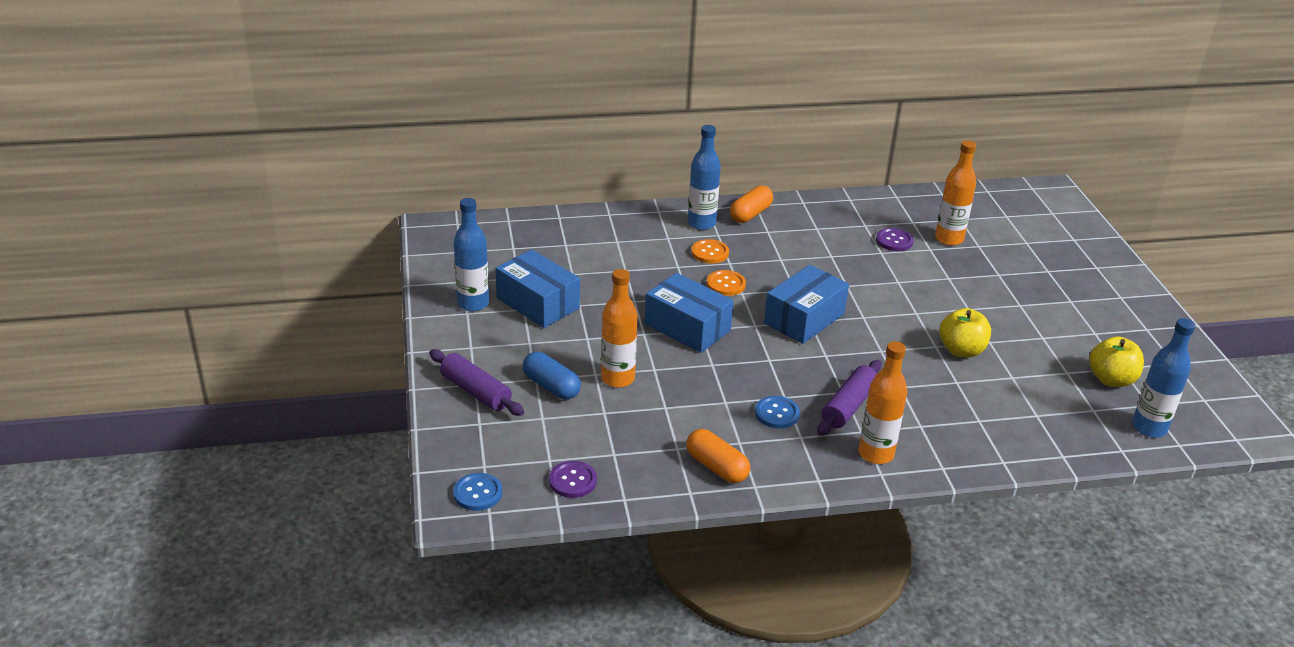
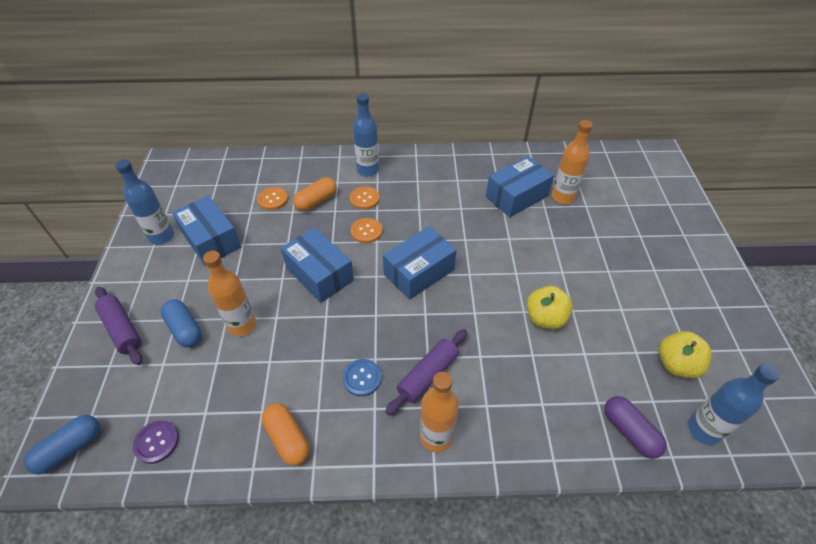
camera: 10 degrees right, 15 degrees up
(478, 493) = (70, 449): blue button -> blue capsule
(594, 259) = (273, 199): none -> orange button
(750, 214) = (409, 163): orange capsule -> orange capsule (316, 201)
(894, 241) = (516, 196): purple button -> blue box
(1075, 435) = (629, 432): none -> purple capsule

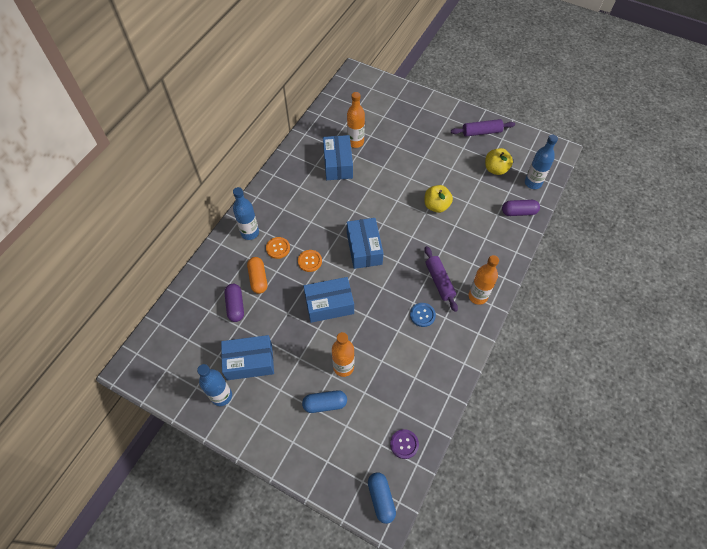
camera: 60 degrees left, 10 degrees up
(122, 329) = (300, 446): purple rolling pin -> purple rolling pin (481, 132)
(273, 199) = (235, 306): orange button -> purple capsule
(287, 438) = (440, 370): orange capsule -> none

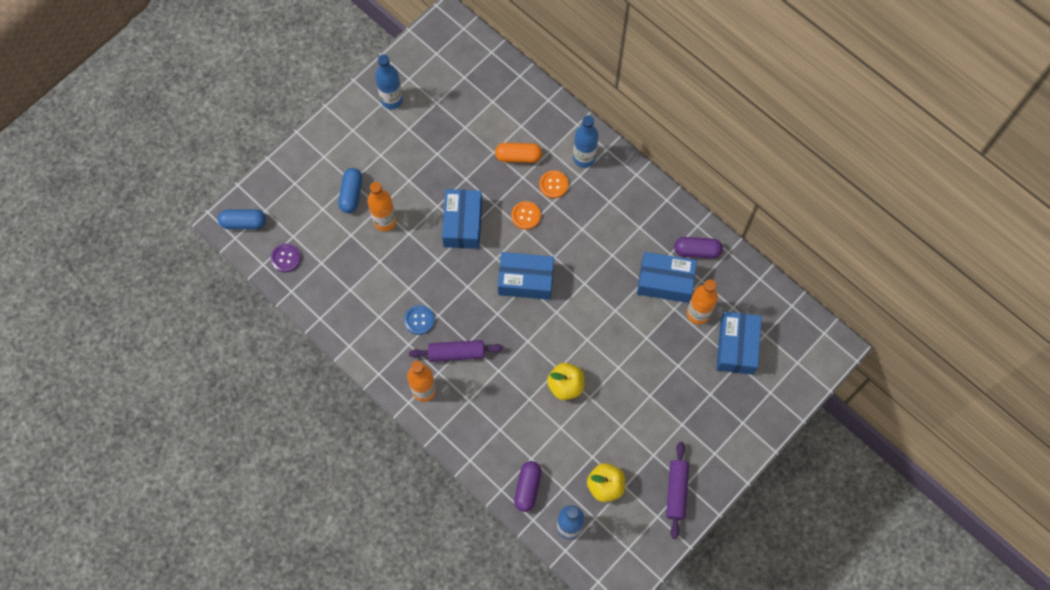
camera: 105 degrees right, 10 degrees up
(235, 306) = (490, 128): purple capsule -> purple capsule (697, 251)
(249, 362) = (420, 131): blue box -> blue box (736, 347)

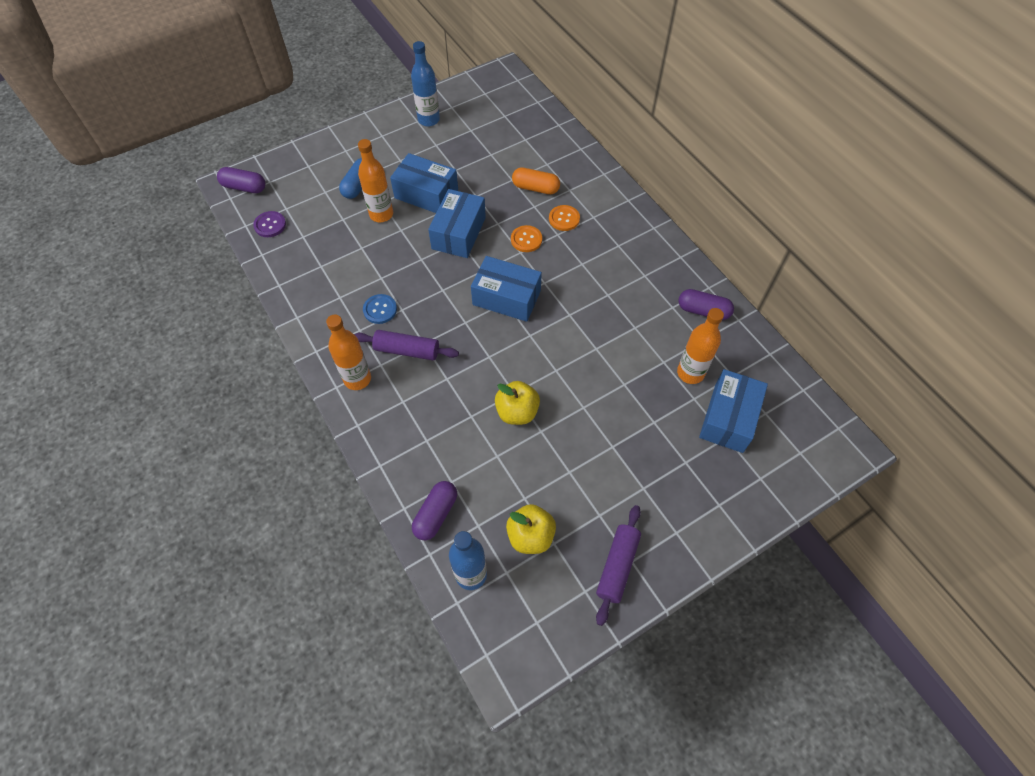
camera: 15 degrees right, 10 degrees down
(244, 223) = (244, 187): blue capsule -> purple capsule
(584, 158) = (602, 203): blue bottle -> none
(665, 282) = (660, 333): blue box -> blue box (426, 194)

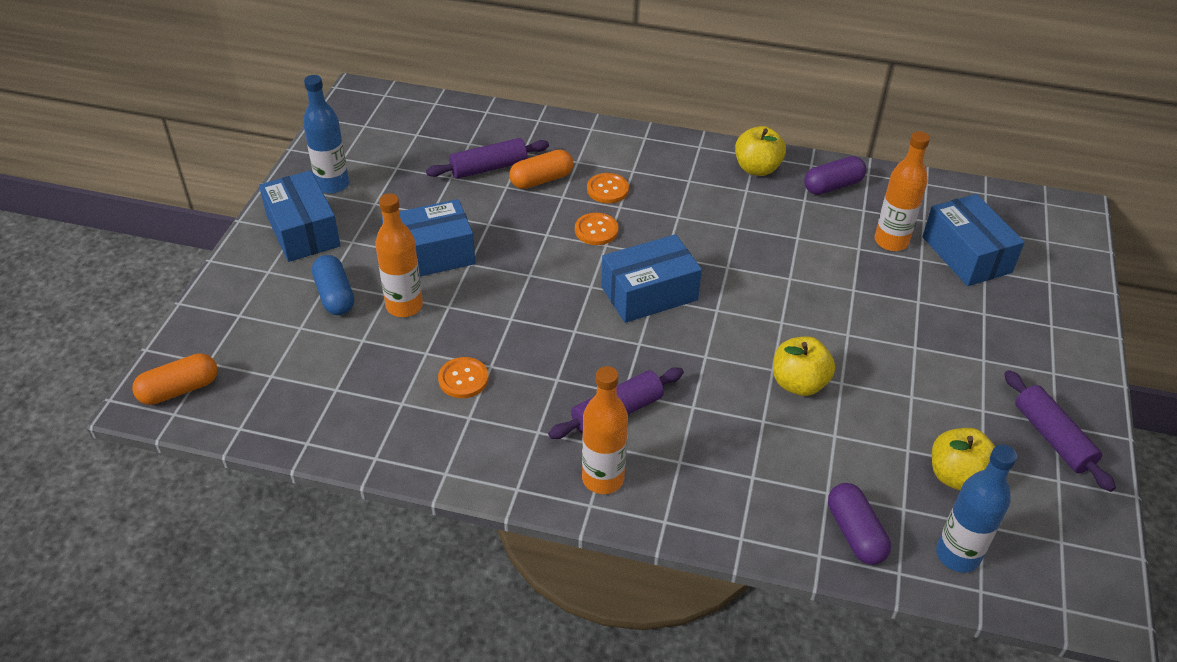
camera: 45 degrees left, 15 degrees down
(244, 187) = (179, 390): purple capsule -> orange capsule
(270, 225) = (274, 406): purple button -> none
(360, 275) = (463, 379): none -> orange button
(380, 310) = (533, 396): blue button -> none
(459, 233) = (518, 268): blue box -> blue box (303, 231)
(517, 162) = (489, 168): none -> purple rolling pin
(670, 266) = (757, 168): none -> yellow apple

